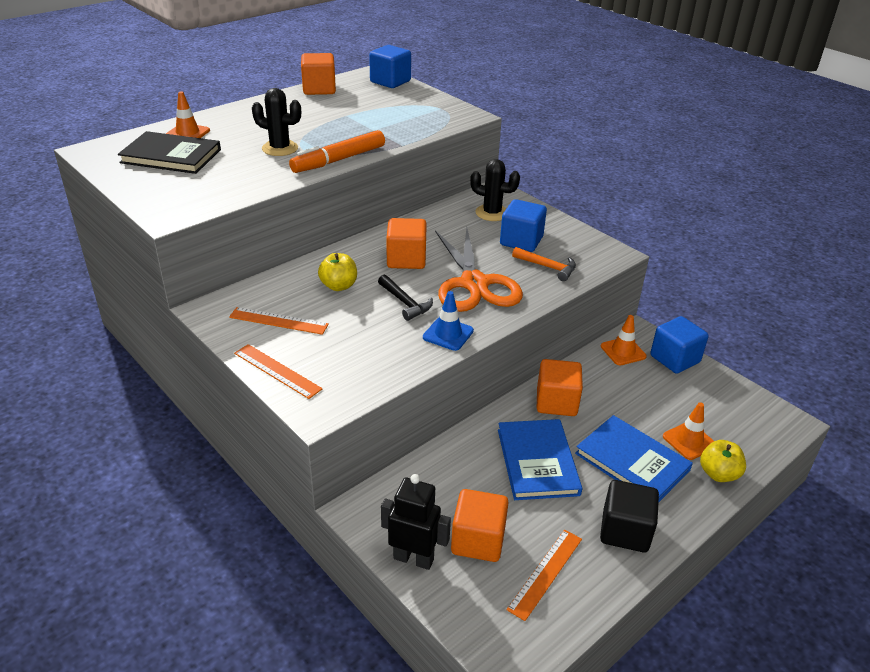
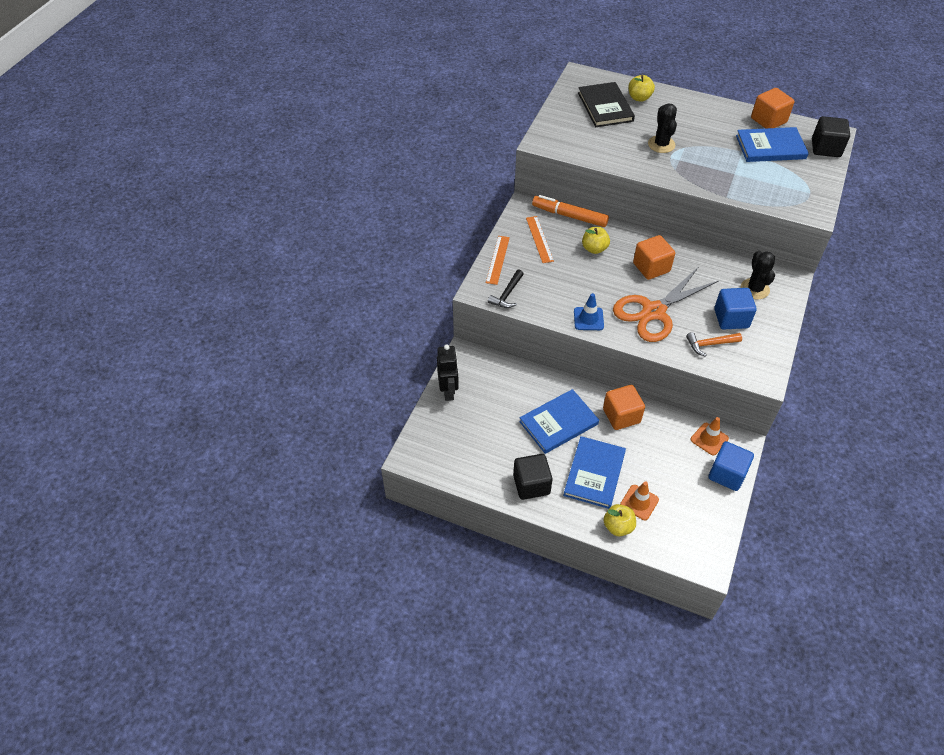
camera: 65 degrees right, 15 degrees up
(187, 133) = (639, 98): orange traffic cone -> yellow apple
(339, 160) = (673, 177): orange marker -> orange marker (569, 216)
(358, 101) = (770, 147): none -> blue book
(390, 81) = (825, 148): blue cube -> black cube
(405, 303) = (603, 286): black hammer -> black hammer (507, 294)
(478, 540) = (478, 415): orange cube -> none
(545, 573) = (475, 454): orange ruler -> none
(548, 267) = (710, 344): orange hammer -> orange hammer turned 75 degrees clockwise

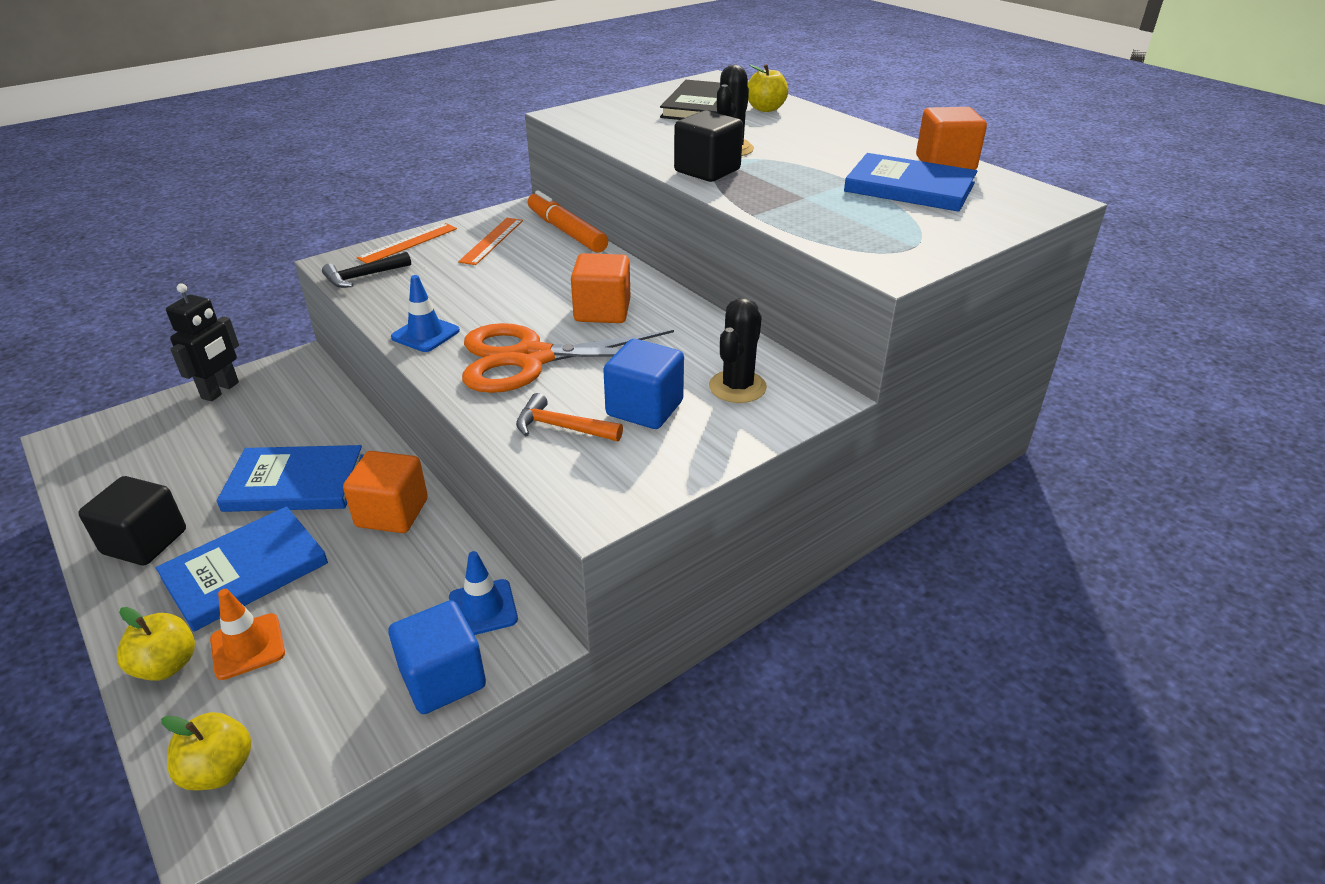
camera: 30 degrees right, 15 degrees down
(594, 249) = (550, 269): yellow apple -> yellow apple (219, 770)
(709, 439) = (483, 608): orange traffic cone -> blue traffic cone
(825, 148) = (1014, 209): black cube -> black cube (707, 171)

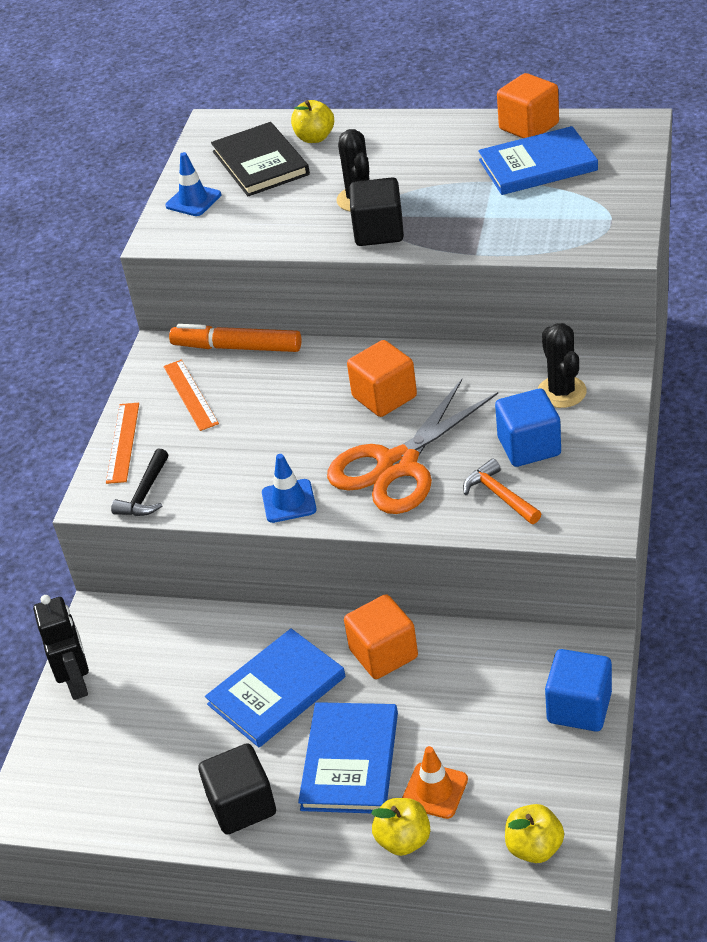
camera: 35 degrees left, 5 degrees up
(483, 608) = (540, 657): blue traffic cone -> blue traffic cone (193, 200)
(561, 427) = (499, 495): orange hammer -> orange hammer turned 75 degrees clockwise

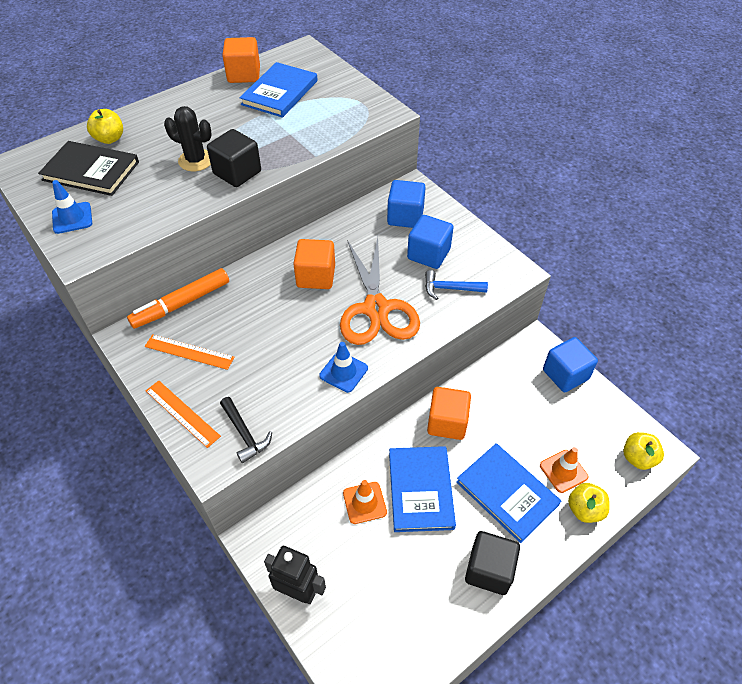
camera: 55 degrees left, 10 degrees up
(215, 660) = (364, 503): none -> orange traffic cone
(499, 495) = (450, 288): orange hammer -> blue hammer
(561, 392) = (405, 216): black cactus -> blue cube

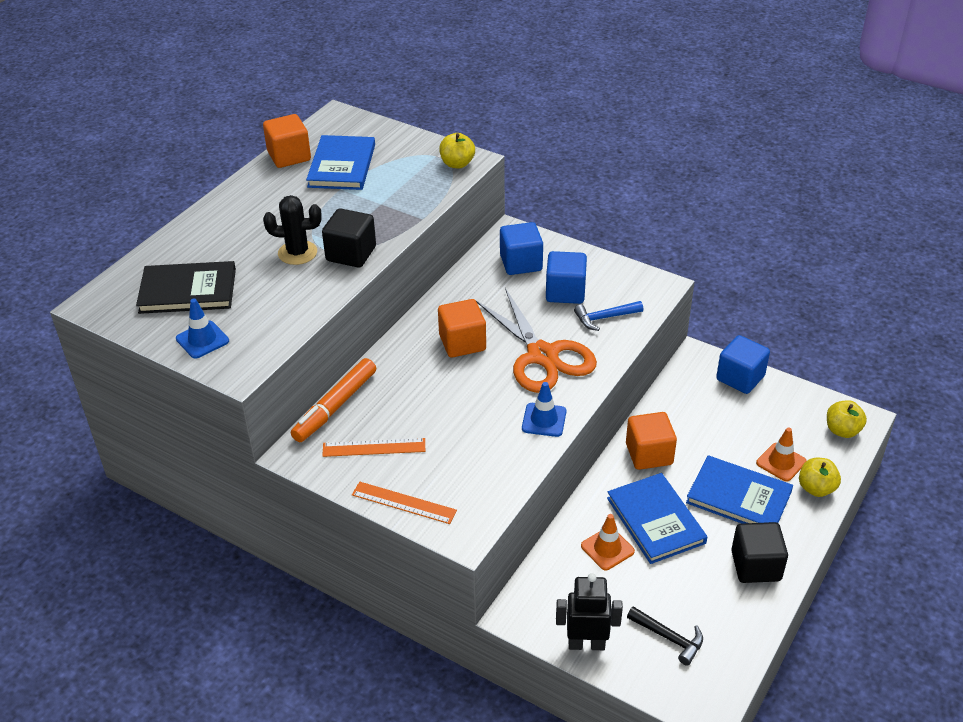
camera: 20 degrees left, 10 degrees down
(110, 139) = (184, 254): yellow apple -> yellow apple (457, 164)
(245, 434) = (480, 501): black hammer -> black hammer (669, 638)

